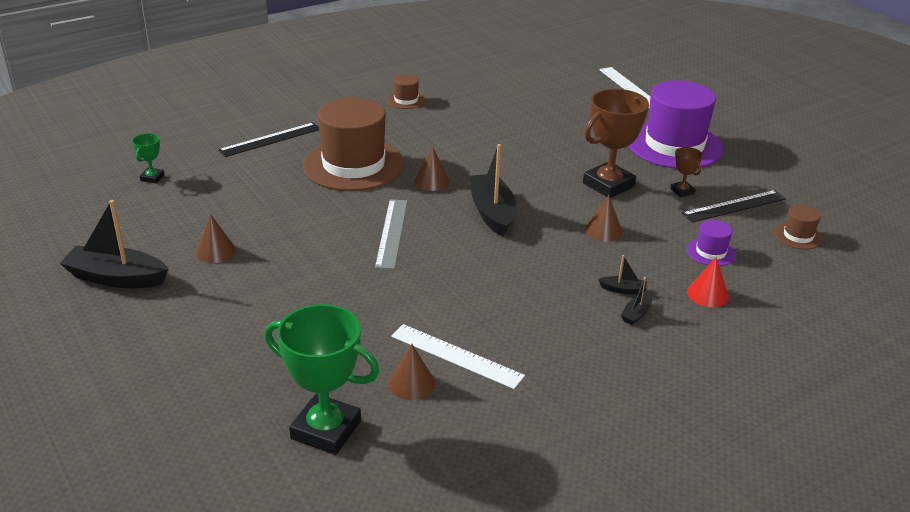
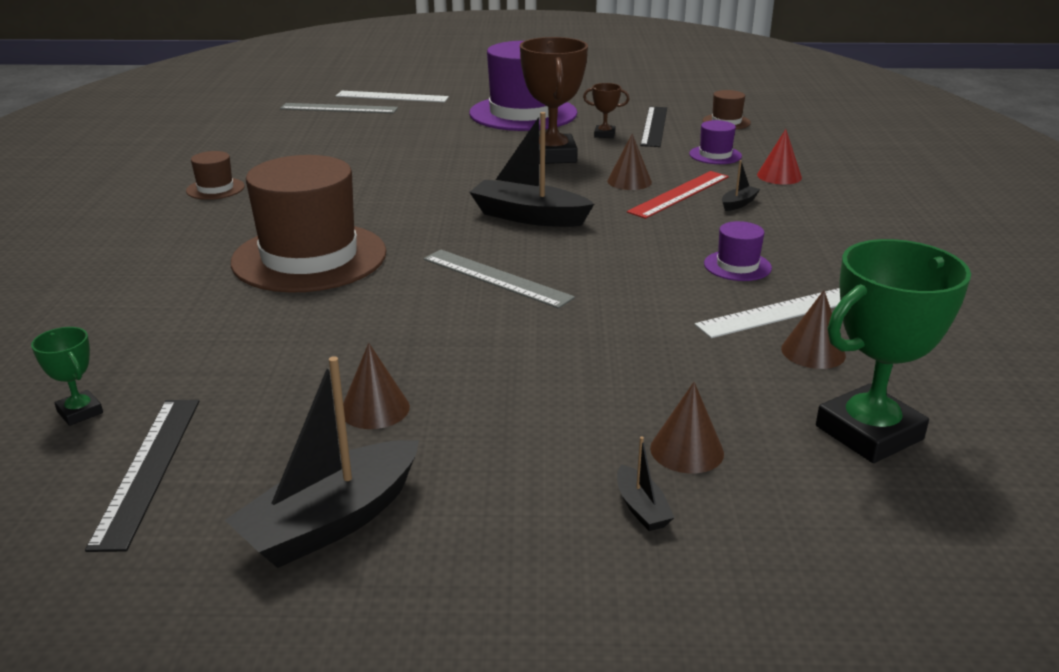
camera: 55 degrees left, 5 degrees down
(270, 139) = (146, 291): black ruler -> black ruler (148, 469)
(432, 181) = (419, 226): brown cone -> brown cone (687, 450)
(510, 319) = (737, 266): none -> purple hat
(579, 80) = (339, 108): none -> grey ruler
(607, 259) = (679, 194): none -> red ruler
(636, 314) = (783, 211): black boat -> black boat (641, 508)

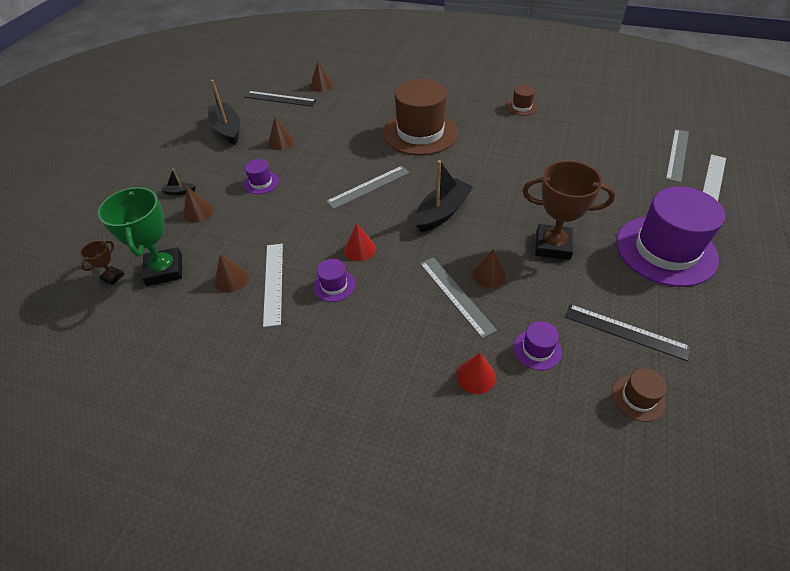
camera: 110 degrees right, 20 degrees up
(80, 412) = (321, 85): green trophy -> brown cone
(541, 394) = (261, 182): none -> purple hat
(604, 134) = (602, 289): brown trophy -> brown trophy (113, 277)
(651, 260) = (360, 249): none -> red cone
(679, 194) = (456, 295): red ruler -> grey ruler
(738, 204) = (427, 323): black boat -> none

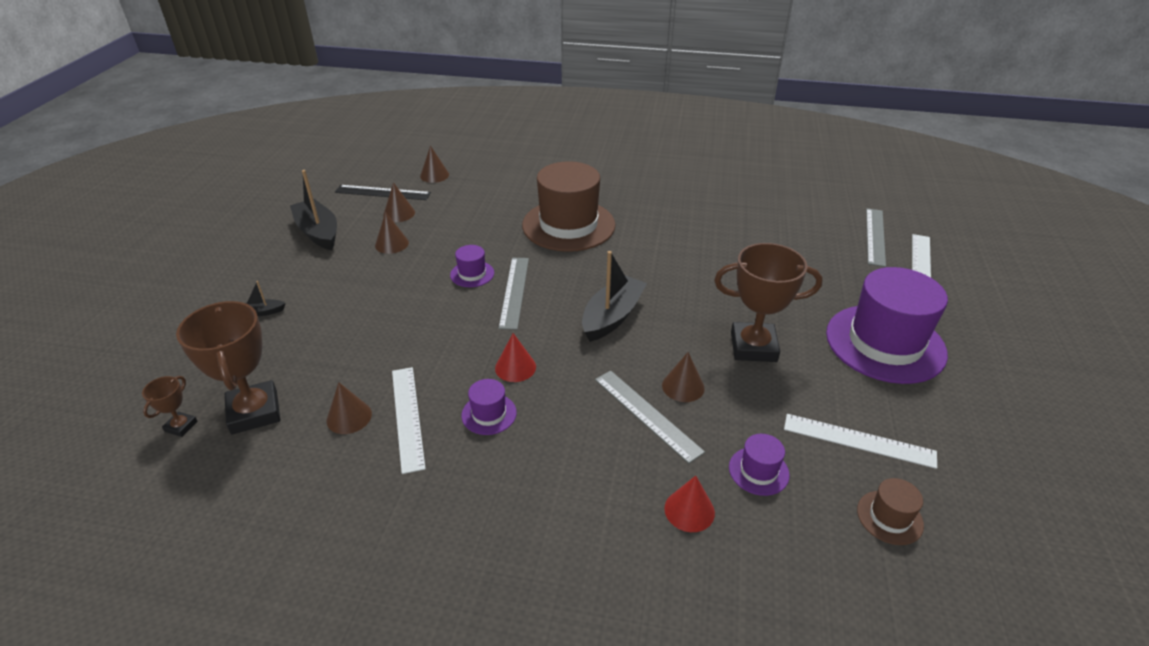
camera: 10 degrees left, 10 degrees down
(164, 270) = (254, 412): green trophy -> brown trophy
(198, 212) = (292, 335): brown cone -> brown cone (399, 213)
(261, 182) = (373, 294): purple hat -> purple hat (472, 274)
(368, 187) = (514, 292): grey ruler -> grey ruler turned 45 degrees counterclockwise
(521, 107) = (686, 191): brown hat -> none
(625, 331) = (858, 440): black ruler -> white ruler

